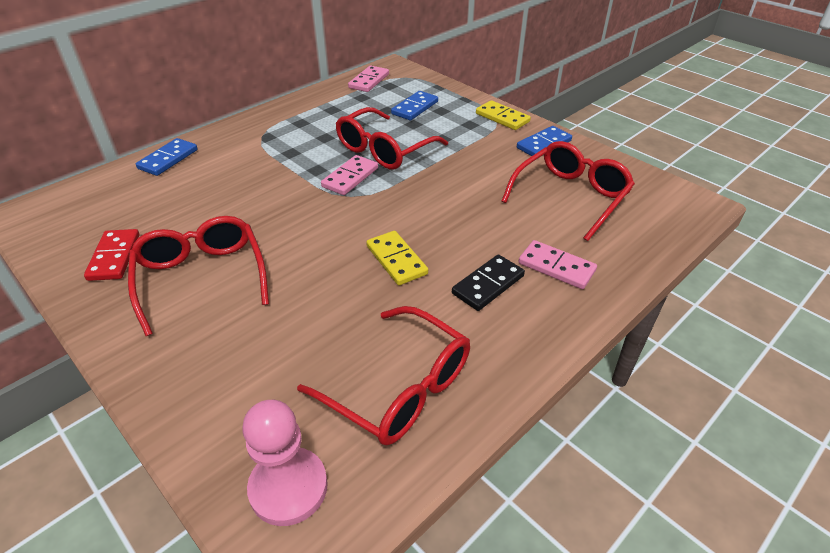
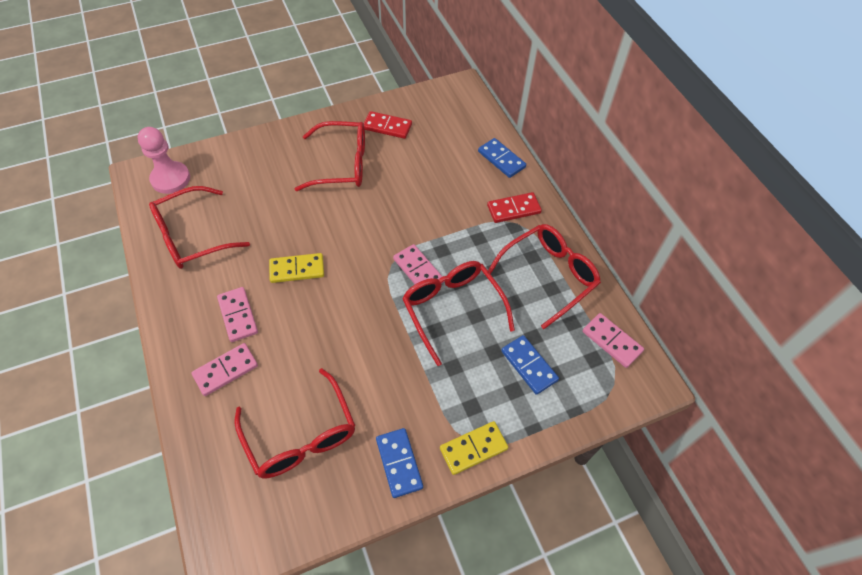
camera: 110 degrees right, 15 degrees up
(243, 140) = (513, 209): none -> red domino
(319, 112) = (549, 276): none -> red glasses
(488, 284) = (238, 315): black domino -> pink domino

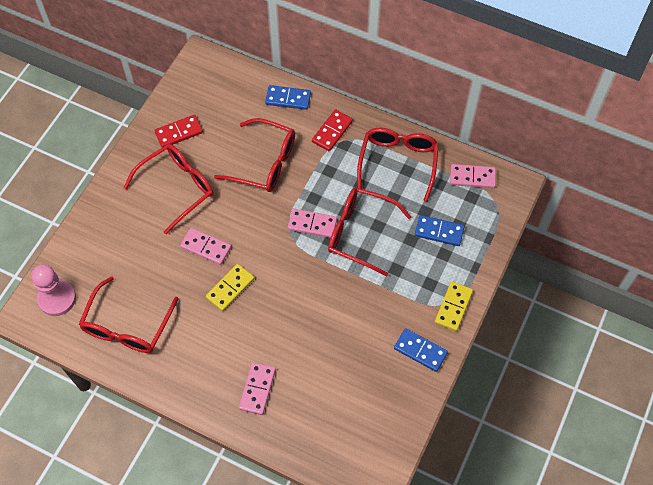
camera: 40 degrees left, 5 degrees up
(238, 315) = (225, 350): pink domino -> pink domino (206, 247)
(301, 435) = (347, 385): red glasses -> red glasses (265, 163)

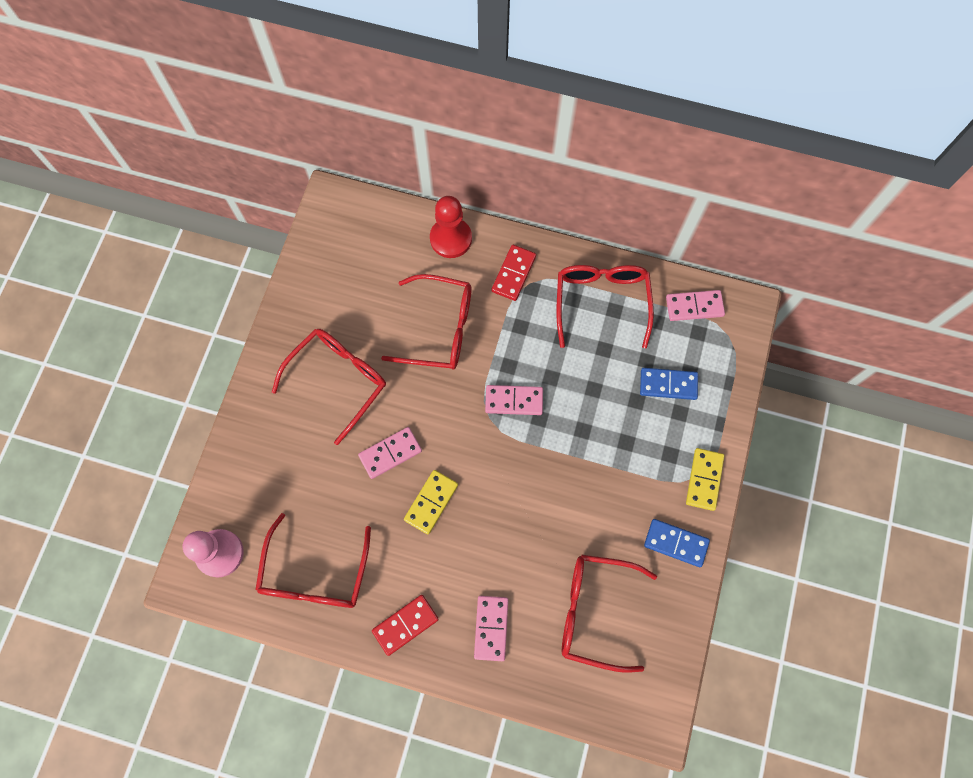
camera: 10 degrees left, 10 degrees up
(179, 133) = (325, 306): red domino -> red domino (405, 625)
(206, 247) = (390, 453): pink domino -> pink domino turned 45 degrees counterclockwise
(288, 99) = (451, 239): blue domino -> red pawn
(359, 233) = (573, 402): red glasses -> red glasses (594, 611)

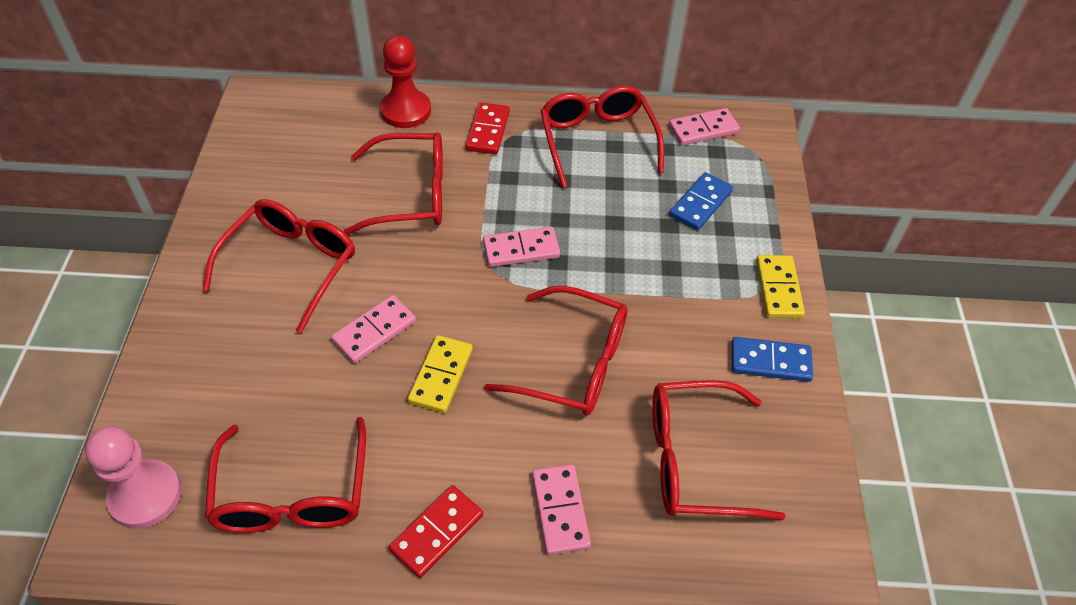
camera: 15 degrees left, 20 degrees down
(529, 513) = (573, 363): none -> red glasses
(668, 385) = (700, 204): blue domino -> blue domino turned 45 degrees counterclockwise

